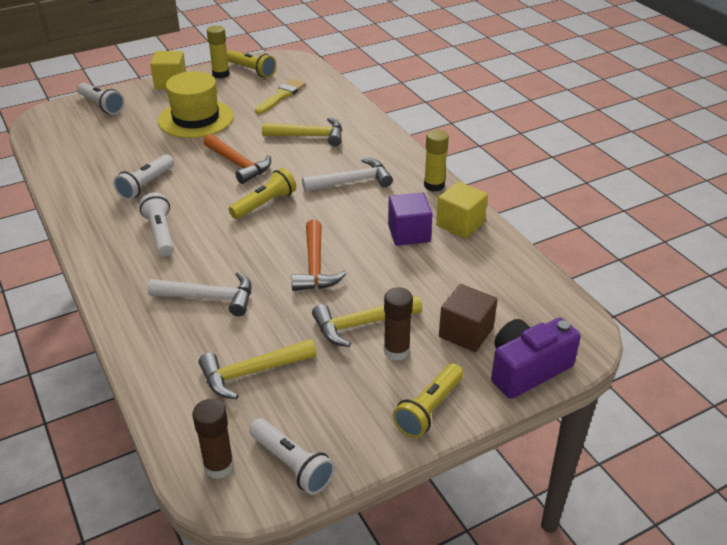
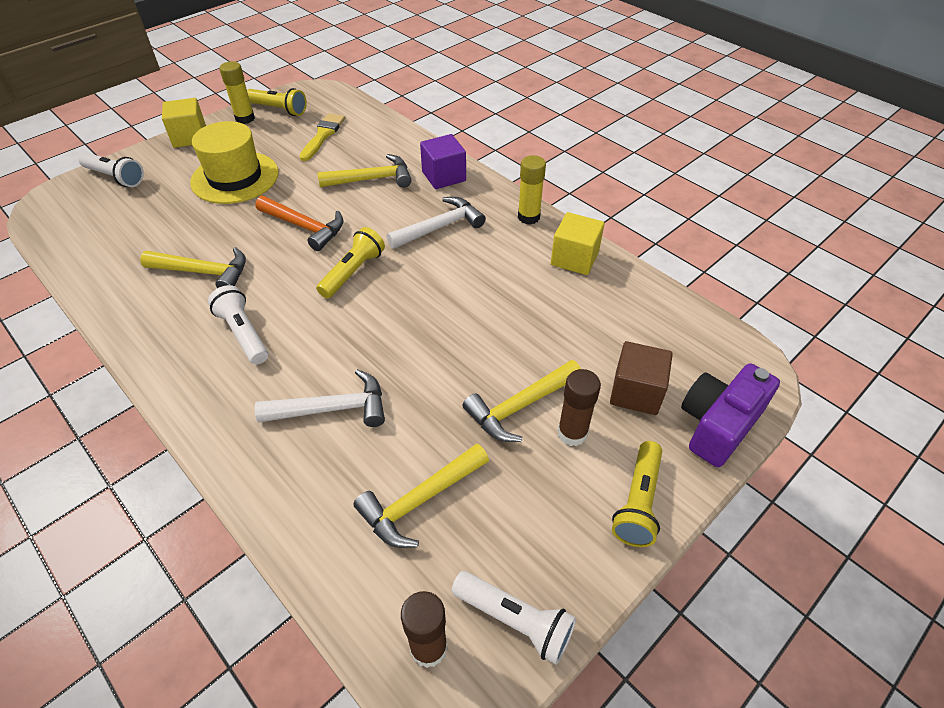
camera: 15 degrees left, 10 degrees up
(146, 185) = (204, 272): white flashlight -> yellow hammer
(315, 266) = (439, 341): orange hammer -> none
(409, 233) = (526, 280): purple cube -> purple cube (444, 176)

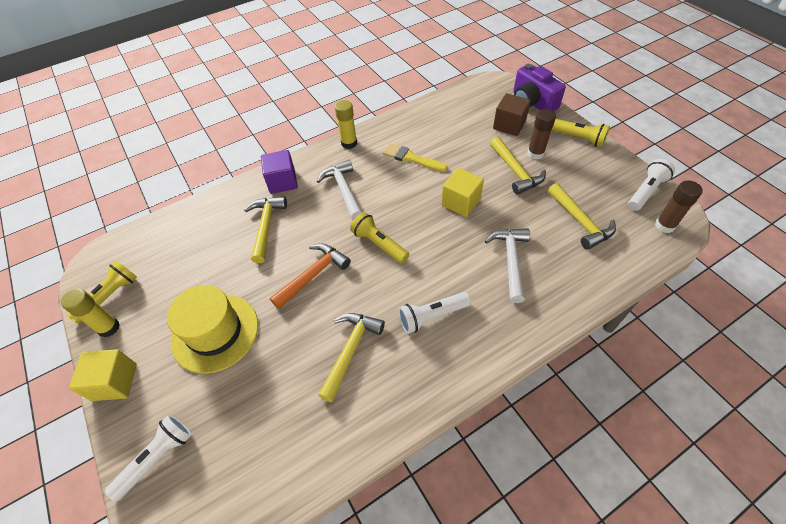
camera: 75 degrees left, 5 degrees up
(323, 135) = (180, 259): yellow brush -> yellow brush (411, 158)
(574, 258) = (397, 129): yellow cube -> yellow cube (461, 202)

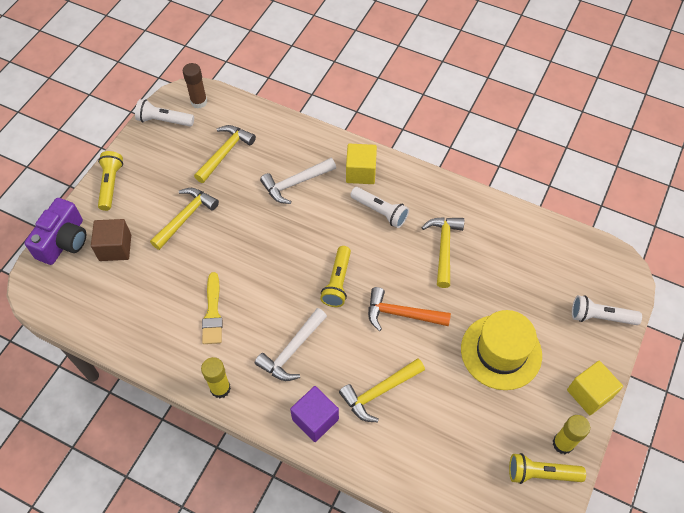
camera: 125 degrees left, 5 degrees up
(350, 351) = (444, 248): yellow hammer -> yellow hammer turned 105 degrees clockwise
(461, 202) = (251, 243): yellow cube -> yellow cube (360, 172)
(535, 153) = (151, 210): brown glue stick -> none

